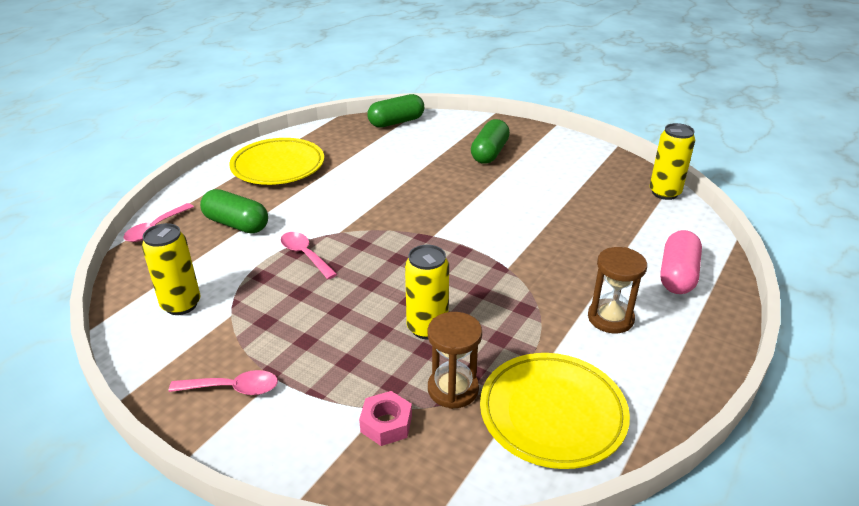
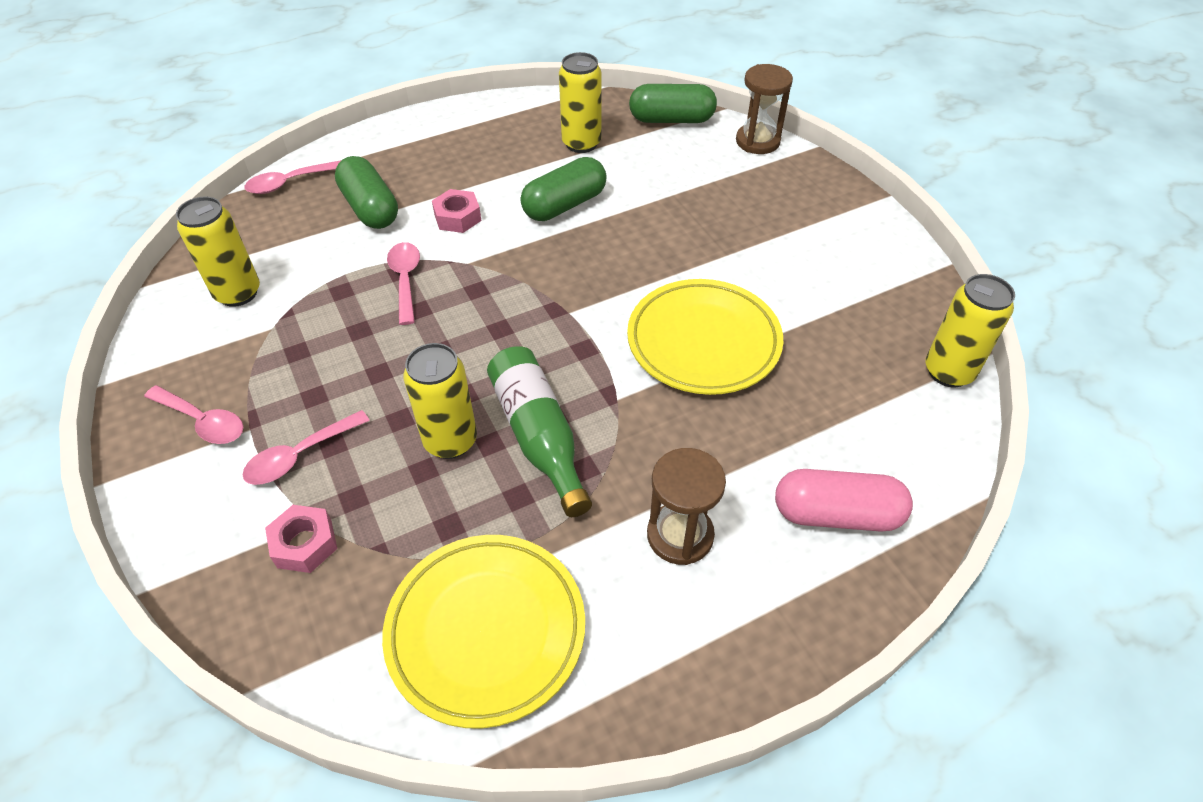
camera: 30 degrees right, 15 degrees up
(278, 166) = (477, 141): yellow plate -> yellow plate (703, 342)
(307, 210) = (457, 217): none -> pink nut
(330, 378) = (299, 456): none -> pink spoon
(351, 149) = (581, 143): none -> yellow can
(453, 389) = (408, 537): brown hourglass -> brown hourglass (757, 141)
(480, 303) = (539, 436): none -> green bottle
(489, 153) = (751, 211): green capsule -> green capsule (564, 205)
(677, 275) = (836, 514): pink capsule -> pink capsule turned 45 degrees clockwise

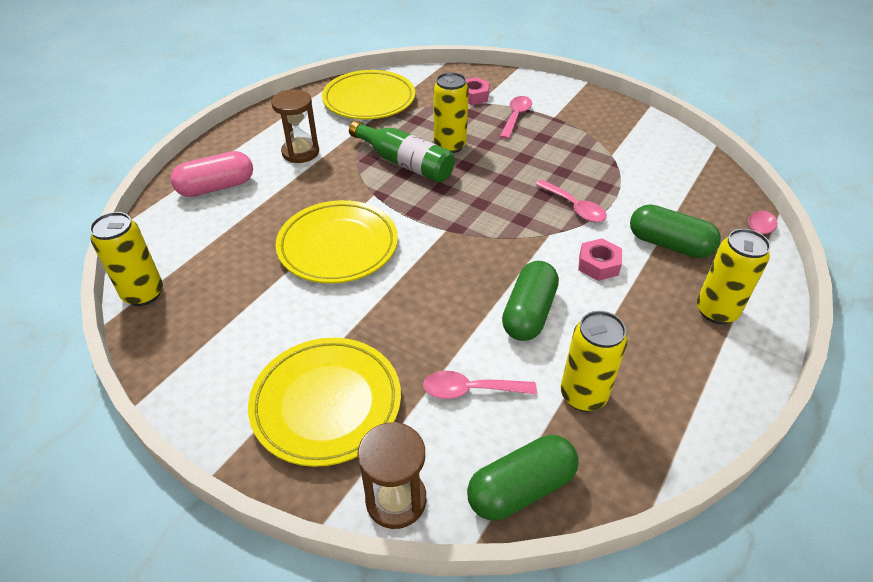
camera: 150 degrees right, 5 degrees down
(203, 421) = (579, 111): pink spoon -> pink spoon (470, 390)
(238, 293) = (659, 162): yellow can -> yellow can (716, 311)
(782, 206) = (326, 404): none -> yellow plate

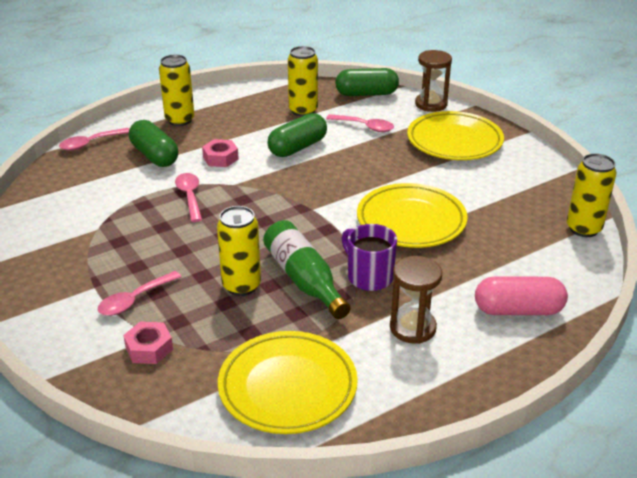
camera: 155 degrees left, 10 degrees down
(353, 180) = (369, 277): none -> purple mug

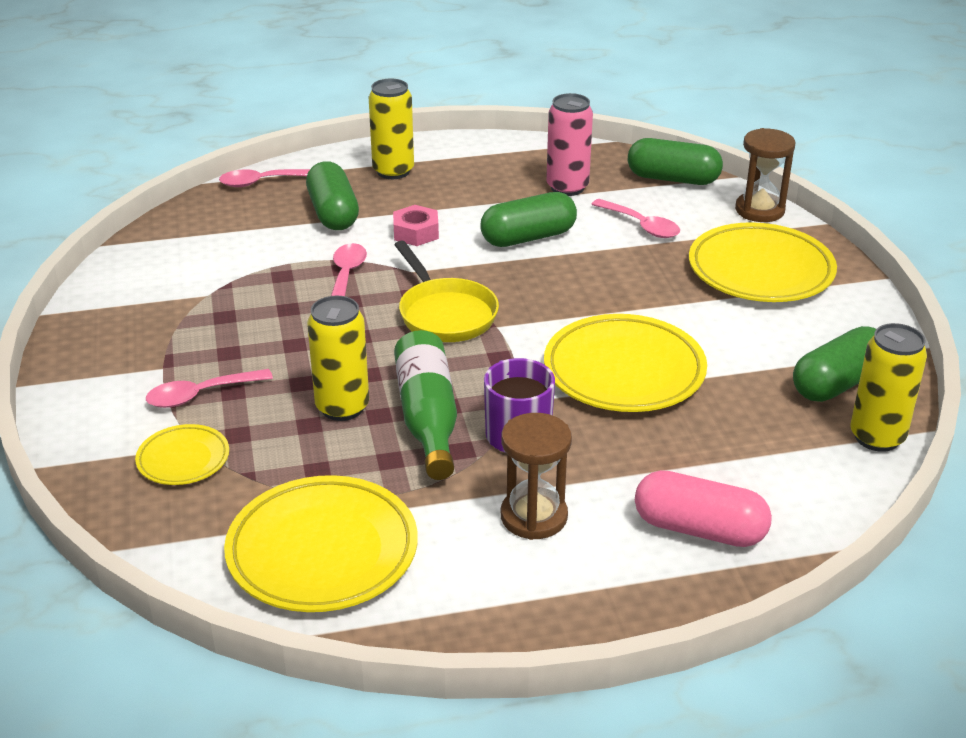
camera: 20 degrees right, 0 degrees up
(149, 348) = (183, 459): pink nut -> yellow plate
(273, 208) = (445, 314): none -> yellow pan
(303, 111) = (567, 187): yellow can -> pink can
(541, 201) = (838, 383): none -> green capsule

